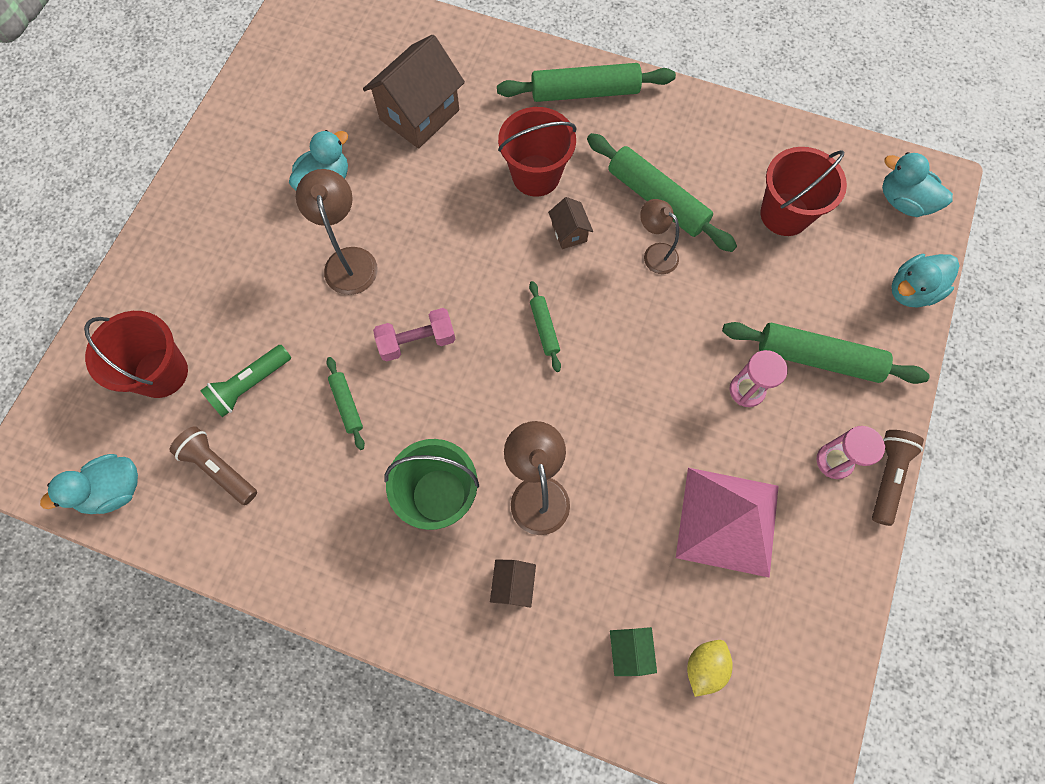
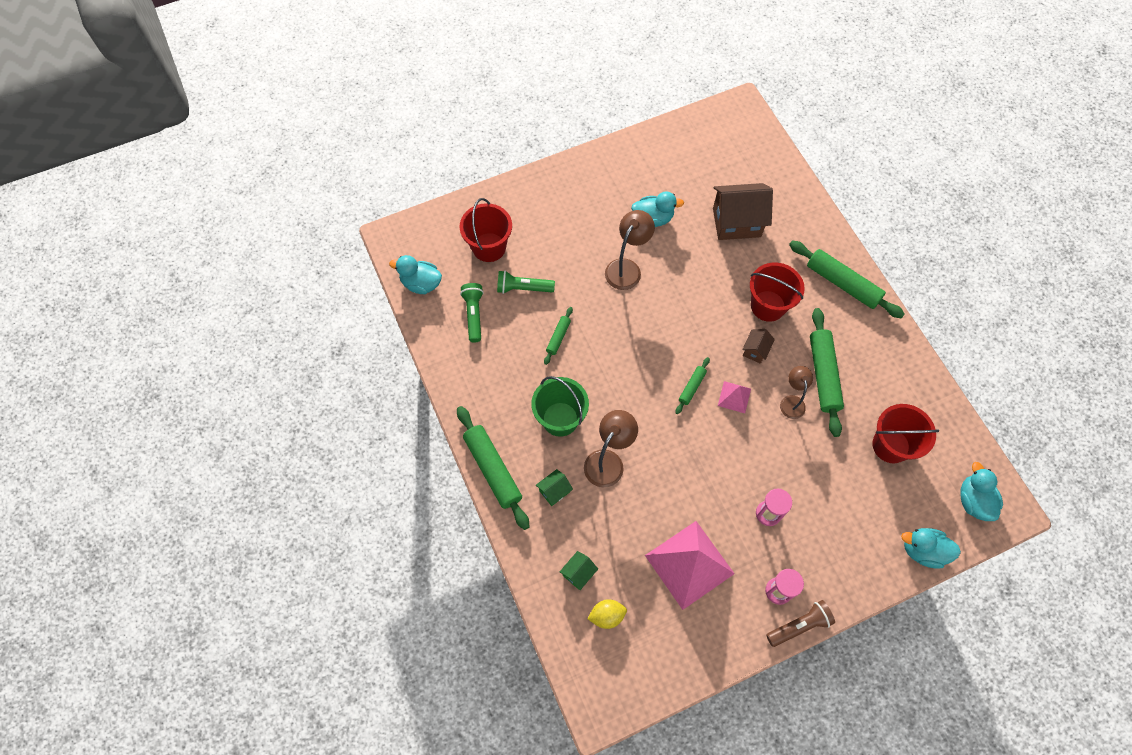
camera: 45 degrees right, 5 degrees down
(219, 468) = (474, 315): brown flashlight -> green flashlight
(417, 341) = (621, 337): pink dumbbell -> none
(513, 584) = (554, 491): brown house -> green house
(596, 300) = (734, 397): none -> pink pyramid
(817, 358) = (826, 534): green rolling pin -> green rolling pin (492, 469)

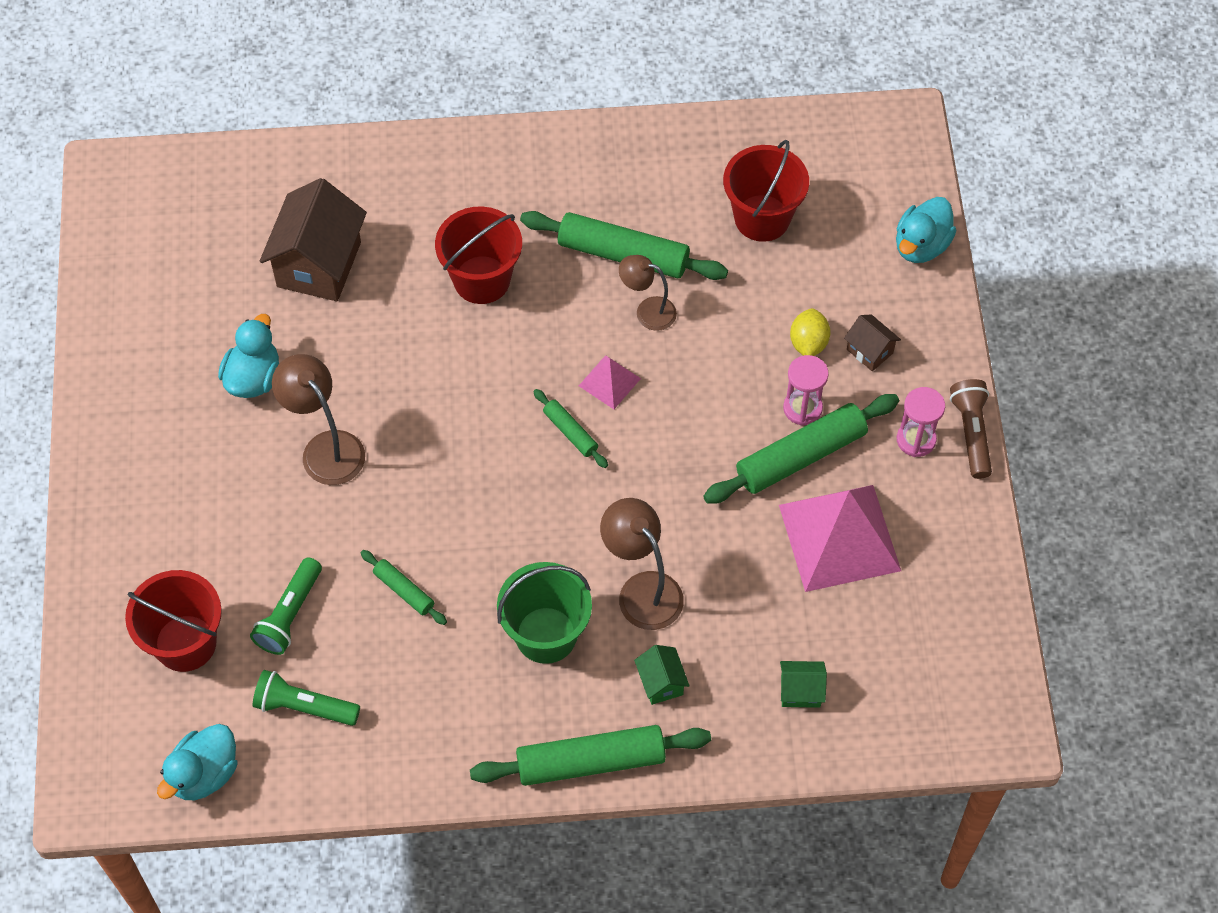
camera: 70 degrees left, 5 degrees down
(578, 573) = (800, 691): green house -> green house turned 60 degrees counterclockwise
(607, 616) = (876, 674): yellow lemon -> yellow lemon (808, 343)
(755, 350) = (547, 325): brown house -> brown house (869, 351)
(842, 284) = (490, 170): green rolling pin -> green rolling pin (801, 456)
(973, 501) = (875, 158): turquoise duck -> none

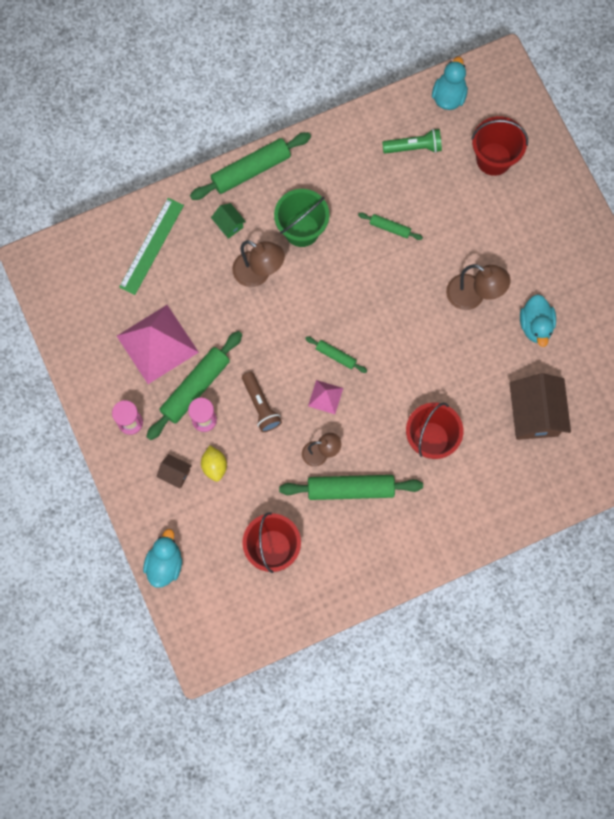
camera: 160 degrees right, 15 degrees up
(289, 614) = (446, 193): green flashlight -> none
(800, 691) = (152, 246): green house -> green ruler
(971, 433) = (98, 439): brown flashlight -> brown flashlight (260, 405)

